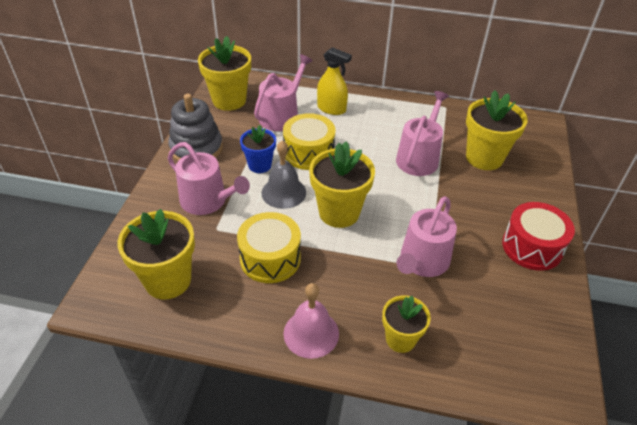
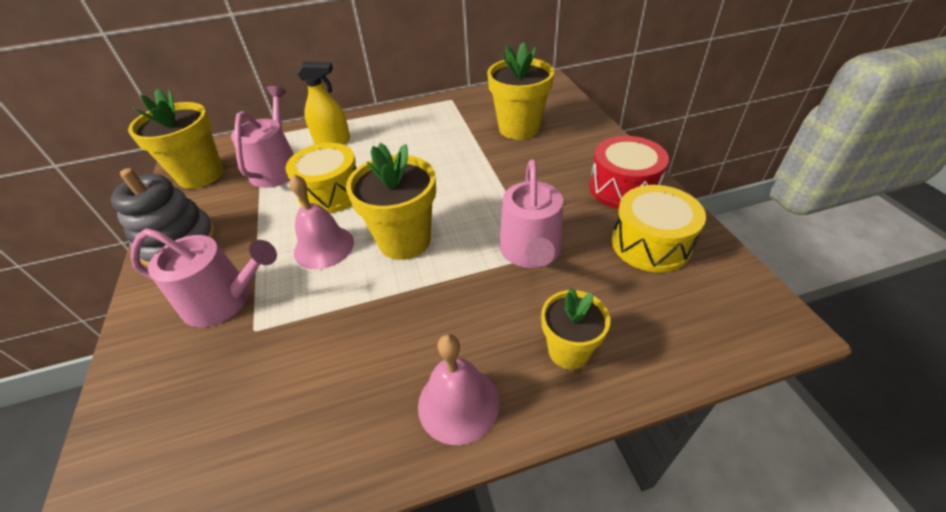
camera: 25 degrees left, 0 degrees up
(168, 280) = (209, 439): yellow flower pot -> none
(260, 165) = (276, 229): blue flower pot -> none
(270, 258) = (349, 333): yellow drum -> yellow drum (650, 244)
(283, 192) = (324, 247): grey bell -> pink bell
(419, 157) = (456, 152): pink watering can -> none

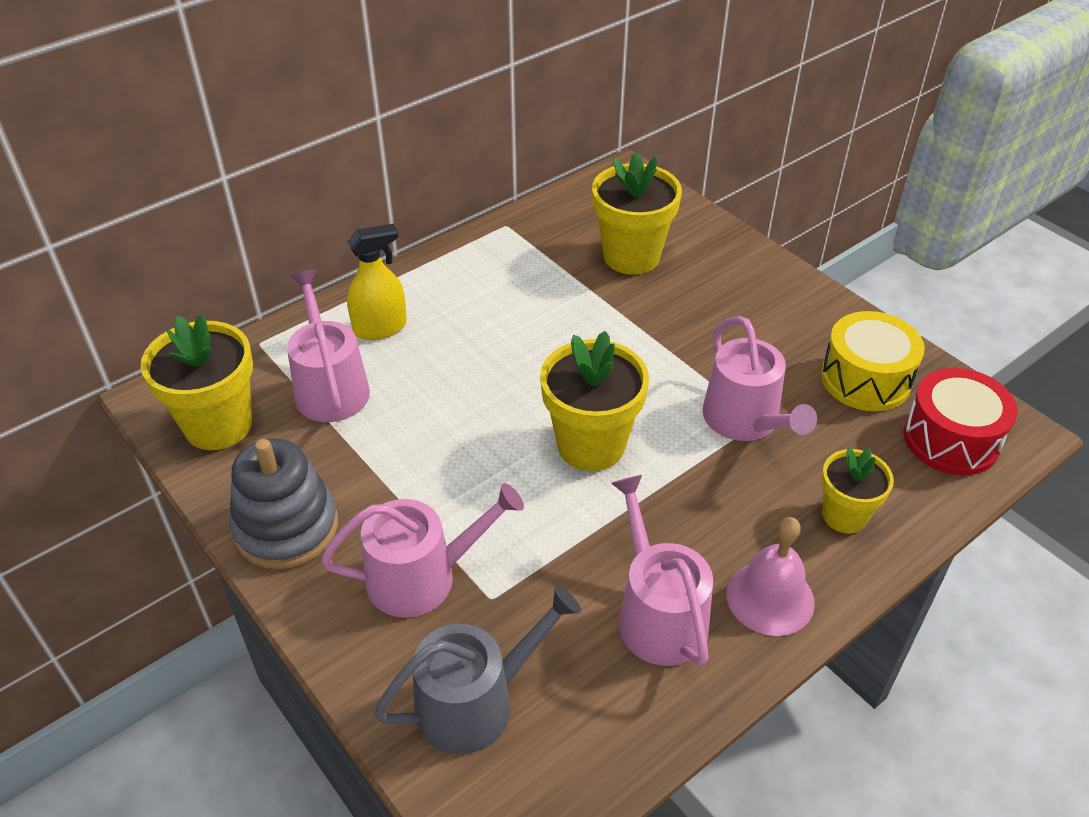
camera: 25 degrees left, 0 degrees up
(176, 409) = (475, 702): none -> grey watering can
(324, 247) = (494, 479): pink bell -> none
(331, 193) = (443, 406): yellow drum -> none
(358, 385) = (658, 614): none -> pink watering can
(623, 188) = (803, 316): red drum -> red drum (951, 439)

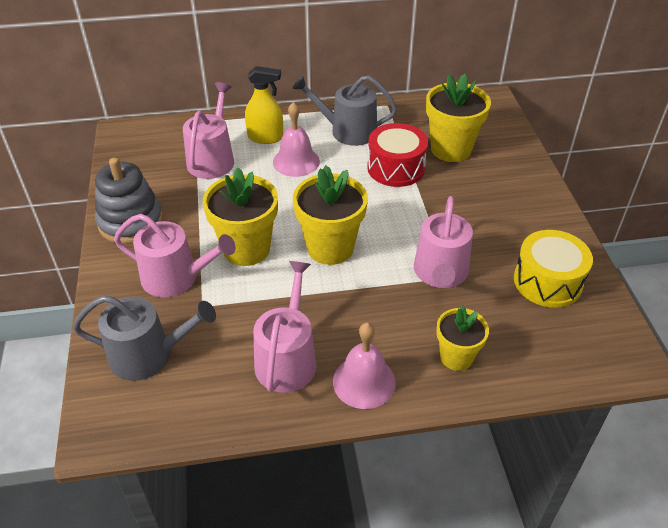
camera: 30 degrees right, 0 degrees up
(218, 425) = (141, 157): yellow flower pot -> yellow flower pot (246, 249)
(450, 346) = (296, 161): none -> pink bell
(484, 278) = (348, 131): none -> grey watering can
(951, 439) = (577, 344): red drum -> red drum (396, 168)

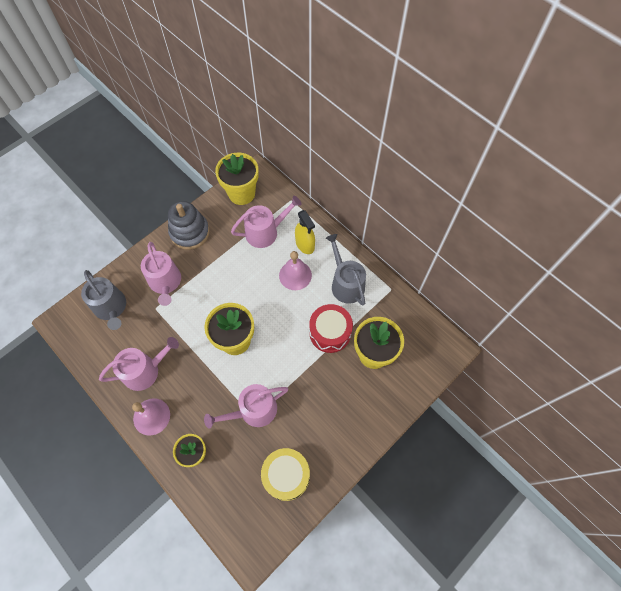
camera: 55 degrees right, 20 degrees up
(246, 249) = (207, 300): yellow flower pot -> yellow flower pot (241, 193)

